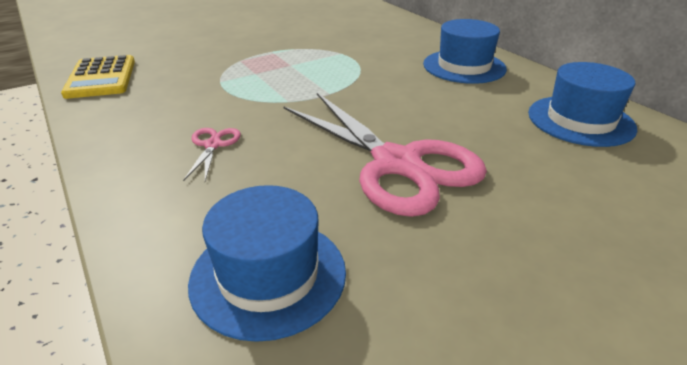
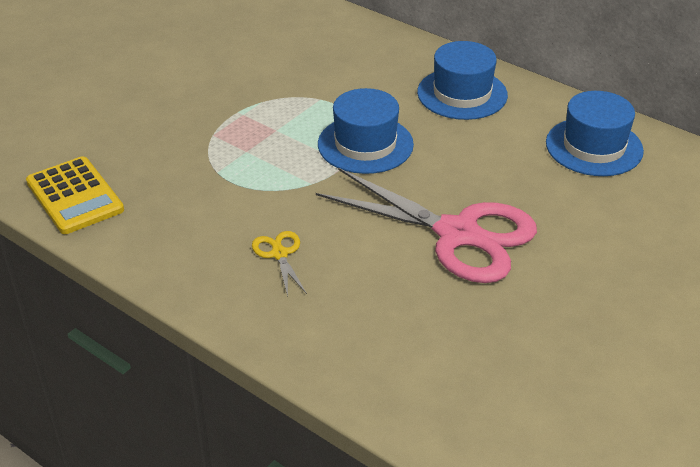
camera: 20 degrees left, 5 degrees up
(213, 145) = (279, 254): pink scissors -> yellow scissors
(268, 275) = (417, 355): blue hat -> blue hat (365, 144)

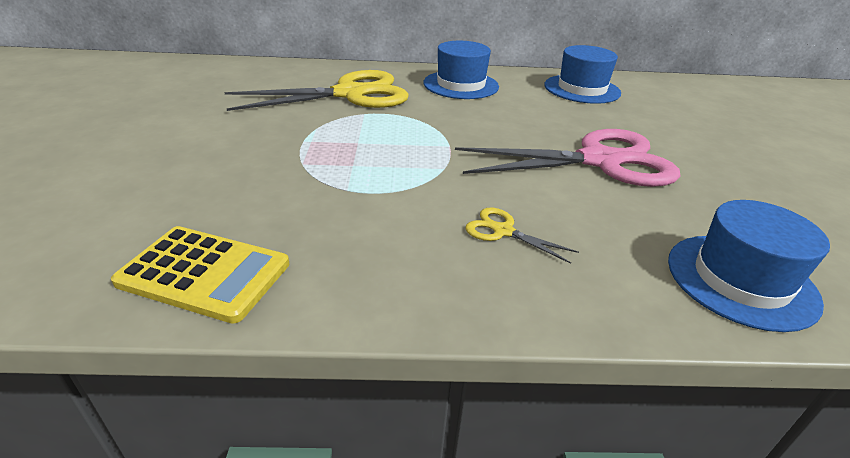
camera: 40 degrees left, 5 degrees down
(336, 69) = (350, 94): none -> yellow scissors
(365, 144) = (444, 130): blue hat -> blue hat (741, 280)

